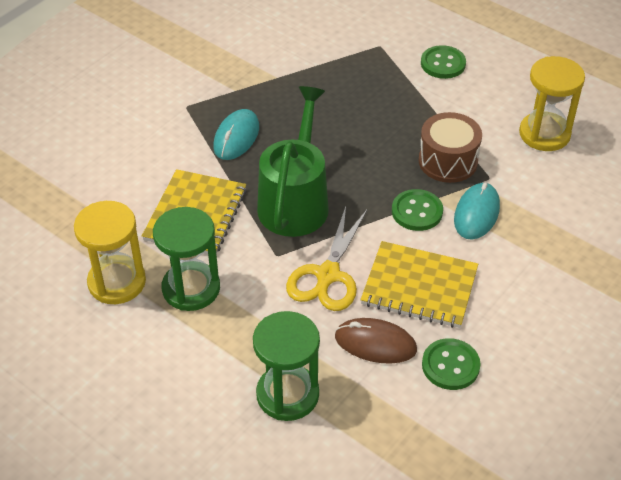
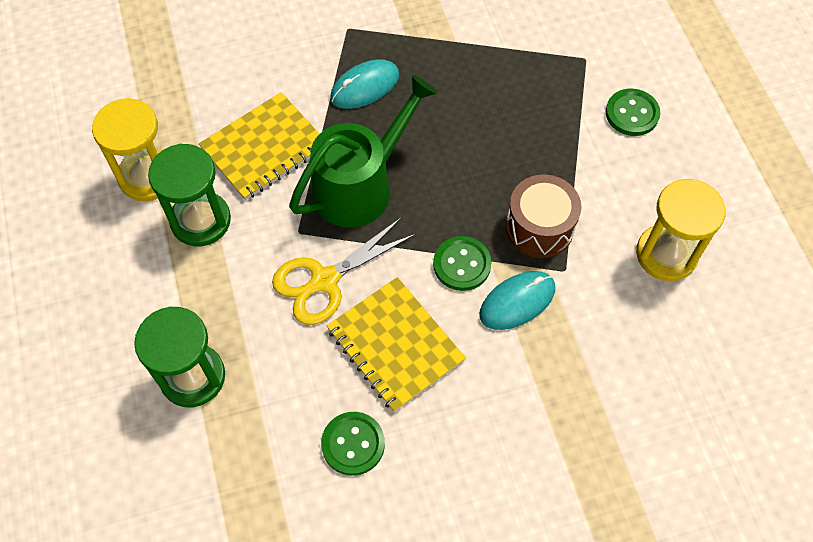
camera: 35 degrees right, 15 degrees up
(375, 343) = (307, 377): brown mouse -> none

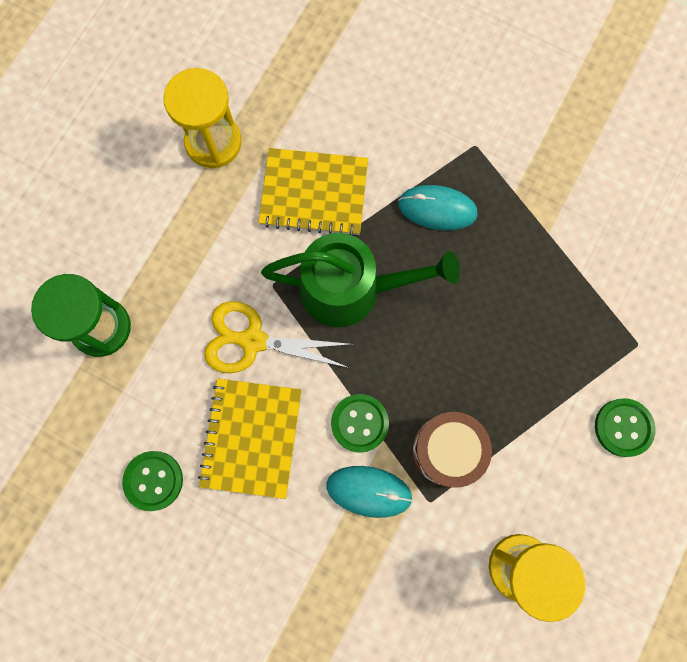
camera: 45 degrees right, 15 degrees up
(201, 220) = (215, 212): green hourglass -> none

